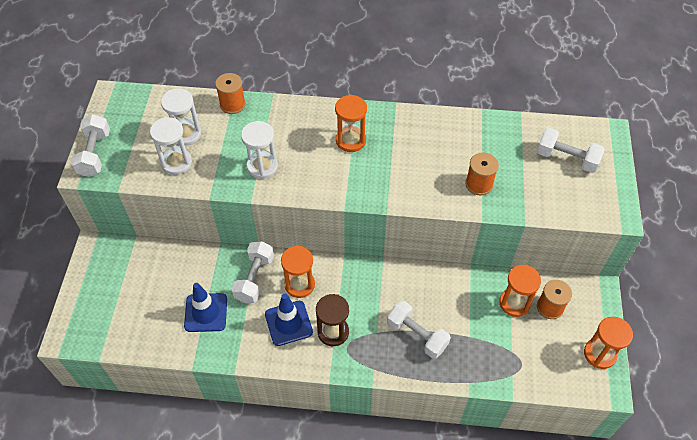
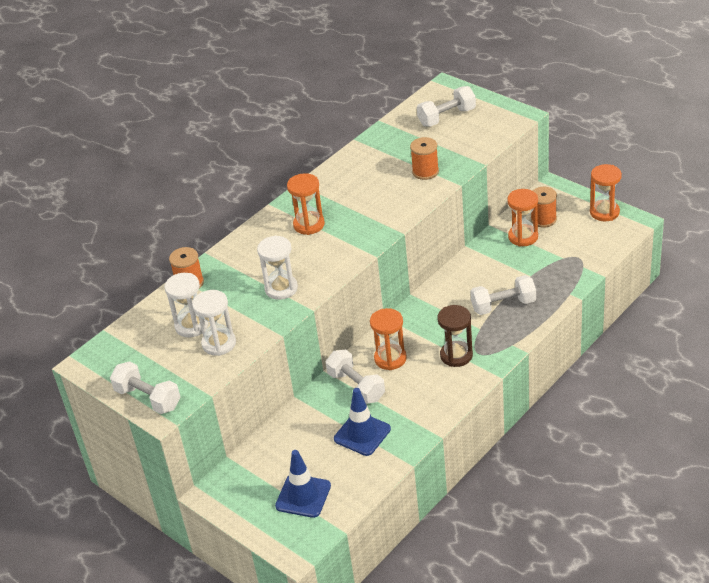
camera: 50 degrees left, 15 degrees down
(288, 323) = (422, 381): blue traffic cone -> blue traffic cone (303, 496)

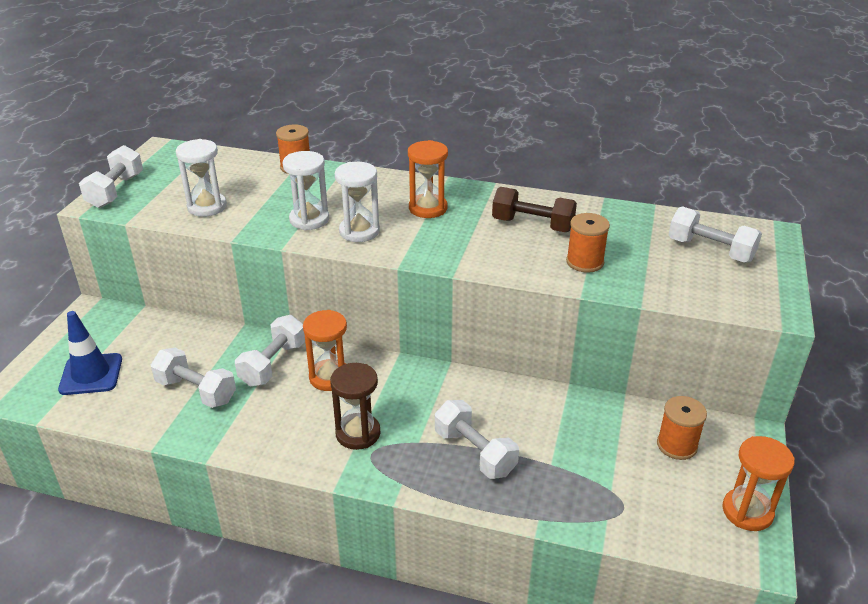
camera: 60 degrees right, 5 degrees down
(191, 326) = (230, 185): white hourglass -> white hourglass (359, 231)
(362, 434) = (196, 391): blue traffic cone -> white dumbbell
(366, 181) = (532, 225): none -> brown dumbbell
(523, 237) = (624, 434): orange hourglass -> none

